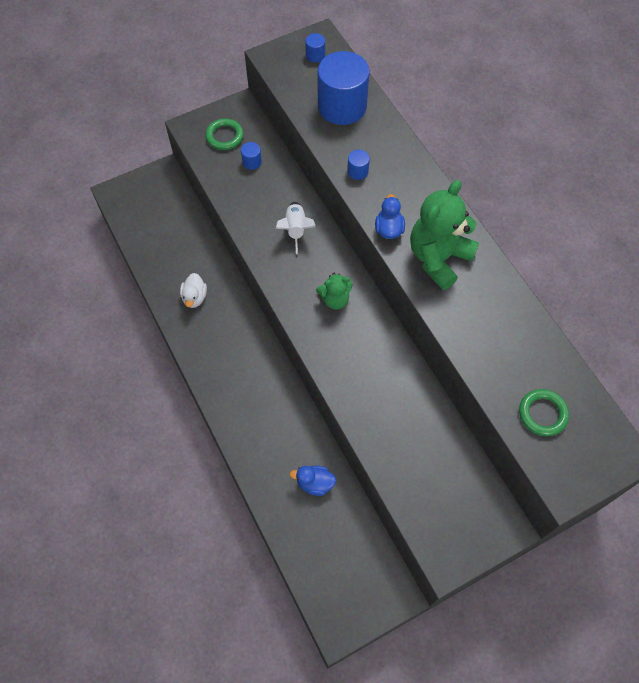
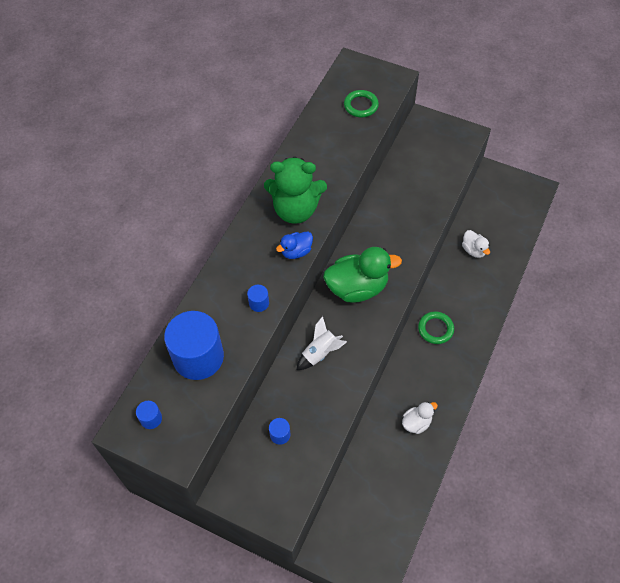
camera: 125 degrees left, 5 degrees down
(224, 136) = (269, 479): green ring -> green ring (435, 329)
(315, 483) = (474, 250): blue duck -> white duck
(335, 299) = (357, 288): green teddy bear -> green duck

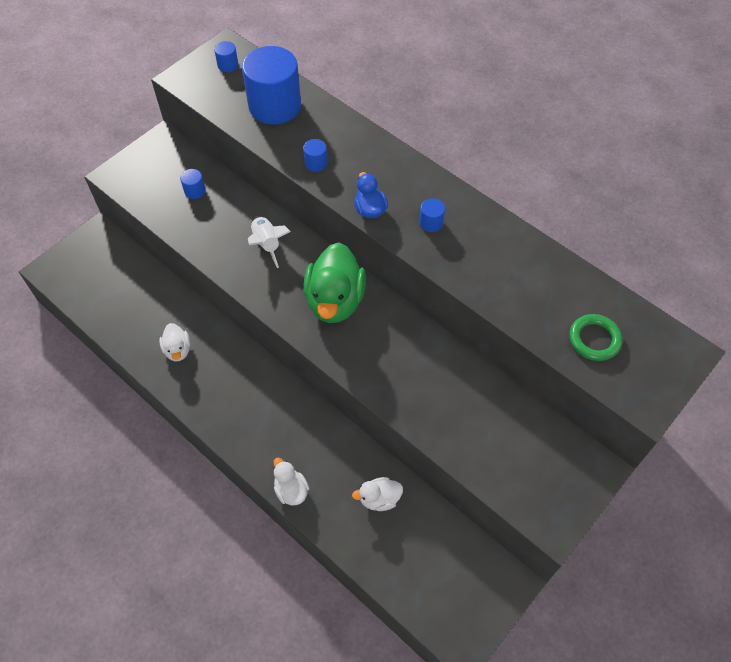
camera: 105 degrees right, 0 degrees up
(295, 210) = (431, 222): green teddy bear -> blue cylinder
(435, 329) = (281, 409): green ring -> none
(492, 303) = (291, 490): none -> white duck

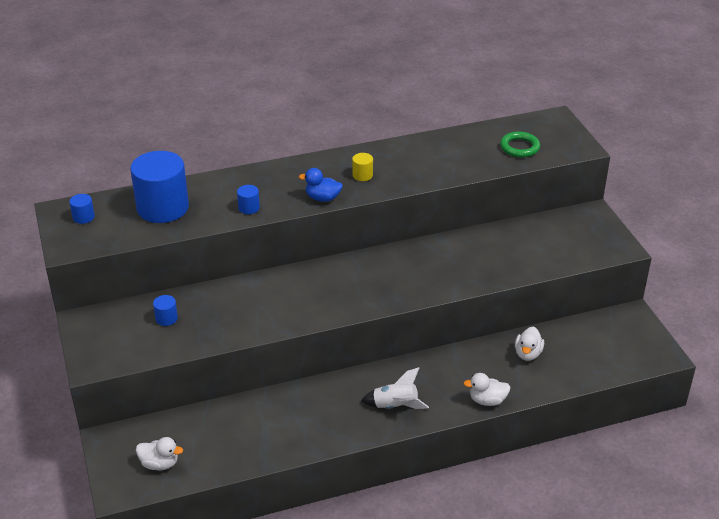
camera: 60 degrees left, 20 degrees down
(178, 350) = (297, 424): white duck -> white duck (159, 464)
(267, 244) = (269, 295): white rocket -> white rocket (395, 406)
(335, 301) = (360, 278): green duck -> none
(431, 222) = (362, 175): blue cylinder -> yellow cylinder

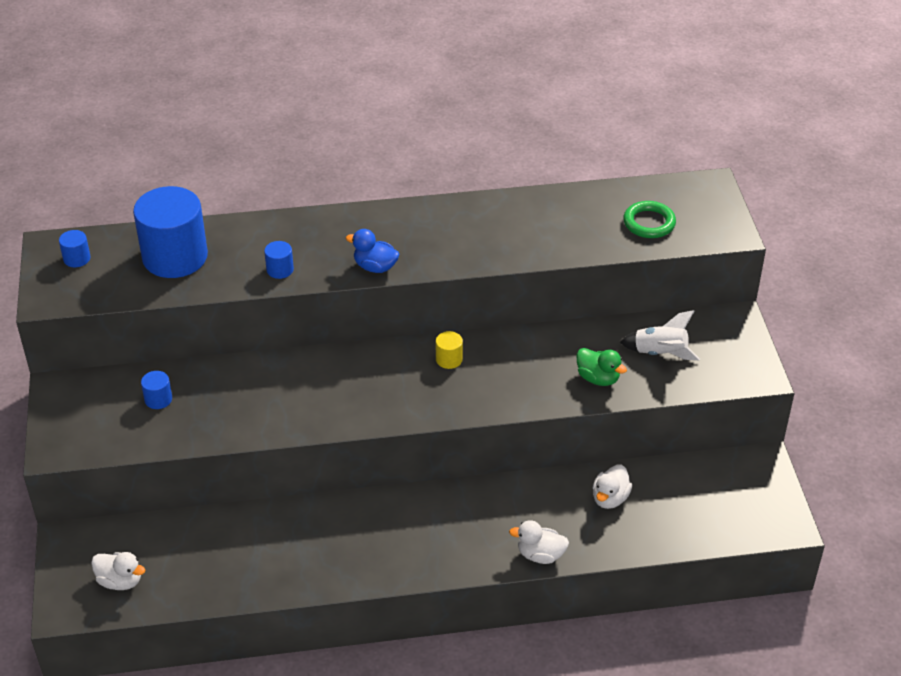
camera: 10 degrees right, 5 degrees up
(362, 175) = (434, 240): yellow cylinder -> yellow cylinder (449, 359)
(395, 406) = (423, 546): white rocket -> white rocket (660, 353)
(504, 264) = (598, 378): none -> green duck

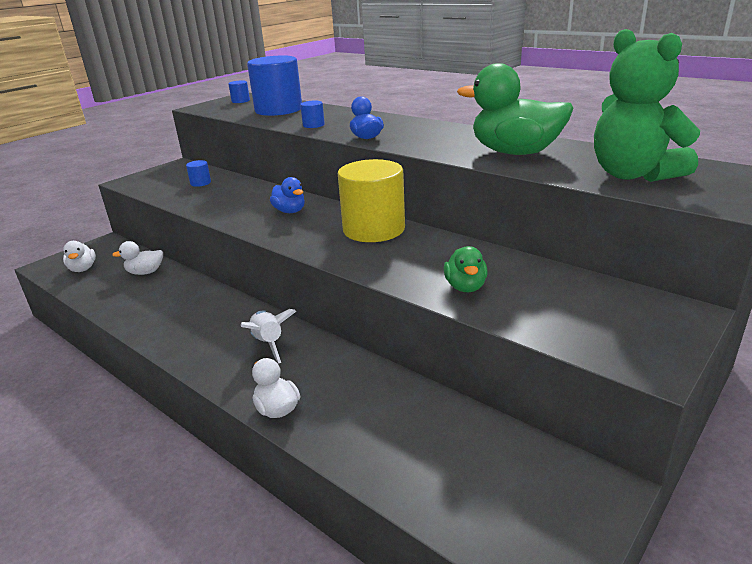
camera: 50 degrees right, 15 degrees down
(337, 382) = (290, 211): none -> blue duck
(449, 359) = (374, 229): yellow cylinder -> yellow cylinder, size x2.42
(536, 230) = (515, 152): none -> green duck
(610, 498) = (396, 410): white duck -> white duck (145, 272)
(649, 223) = (633, 175): green ring -> green teddy bear
(660, 353) = (554, 298): white rocket -> white rocket (268, 343)

